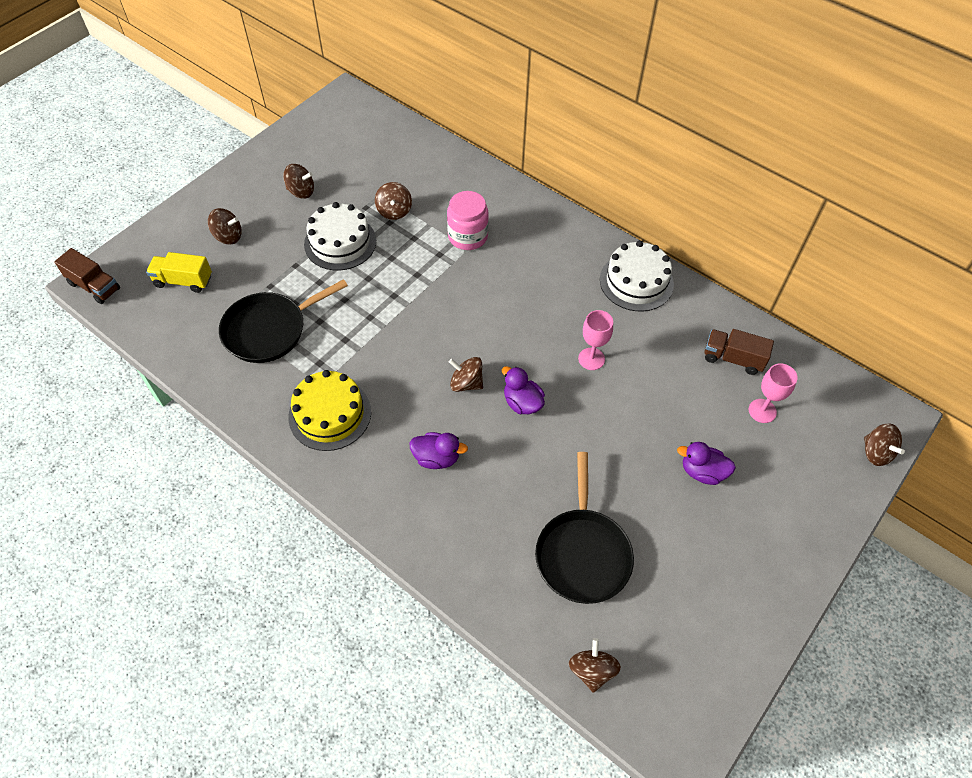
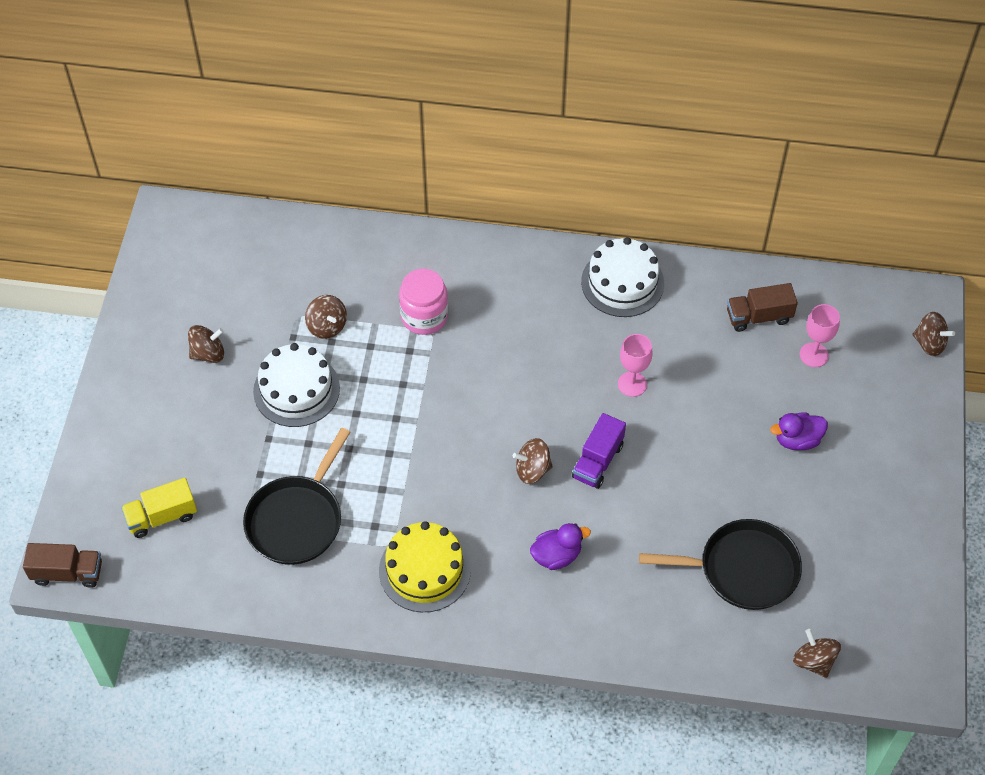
camera: 30 degrees left, 0 degrees up
(228, 236) = (169, 444): brown spinning top -> none
(522, 403) = (598, 461): purple duck -> purple truck
(582, 553) = (743, 569): black pan -> black pan turned 60 degrees counterclockwise

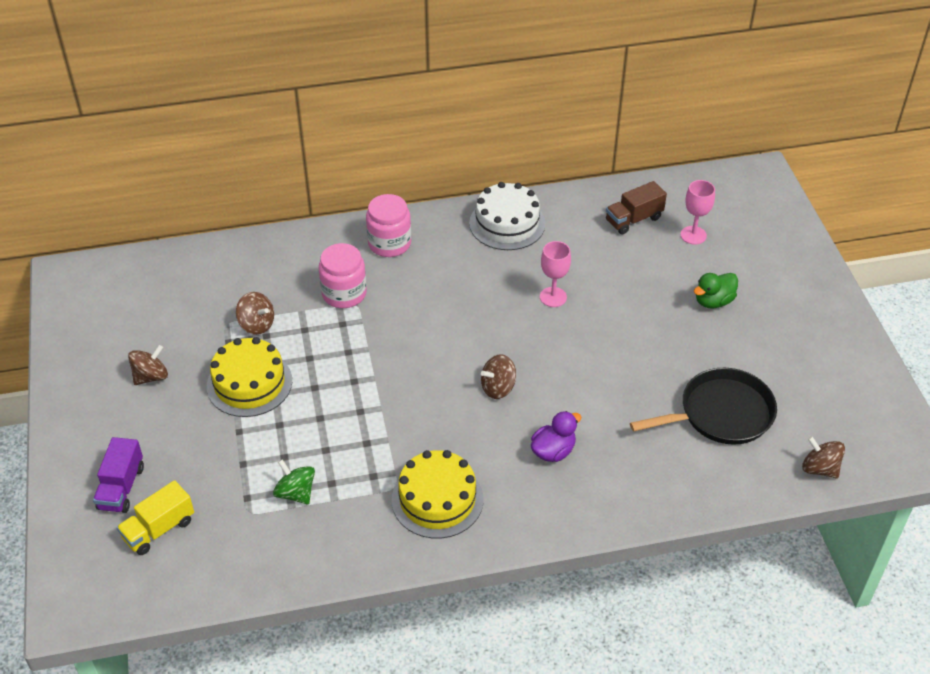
camera: 20 degrees left, 10 degrees down
(67, 573) = (79, 610): brown truck -> none
(296, 389) = (249, 383): white cake -> yellow cake
(297, 520) = (296, 493): black pan -> green spinning top
(492, 271) = (389, 243): none -> pink jar
(598, 461) = (552, 364): purple truck -> purple truck (121, 487)
(797, 440) = (713, 301): purple duck -> green duck
(929, 343) = (780, 203): brown spinning top -> none

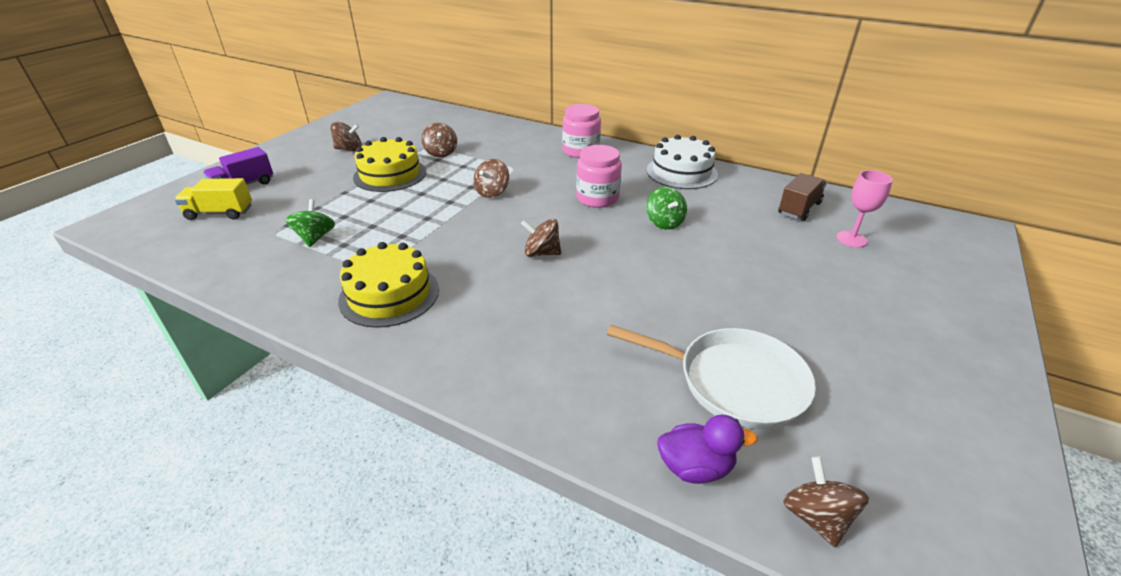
camera: 40 degrees right, 10 degrees down
(344, 293) = (514, 161): pink jar -> pink jar (597, 198)
(376, 347) = (492, 192): none -> brown spinning top
(553, 297) = (664, 222): pink goblet -> green spinning top
(553, 451) = (525, 316): purple duck -> purple duck (695, 467)
(633, 219) = (799, 208): brown truck -> brown truck turned 120 degrees clockwise
(713, 301) = (825, 290): green duck -> none
(721, 413) = (734, 382): black pan -> white pan

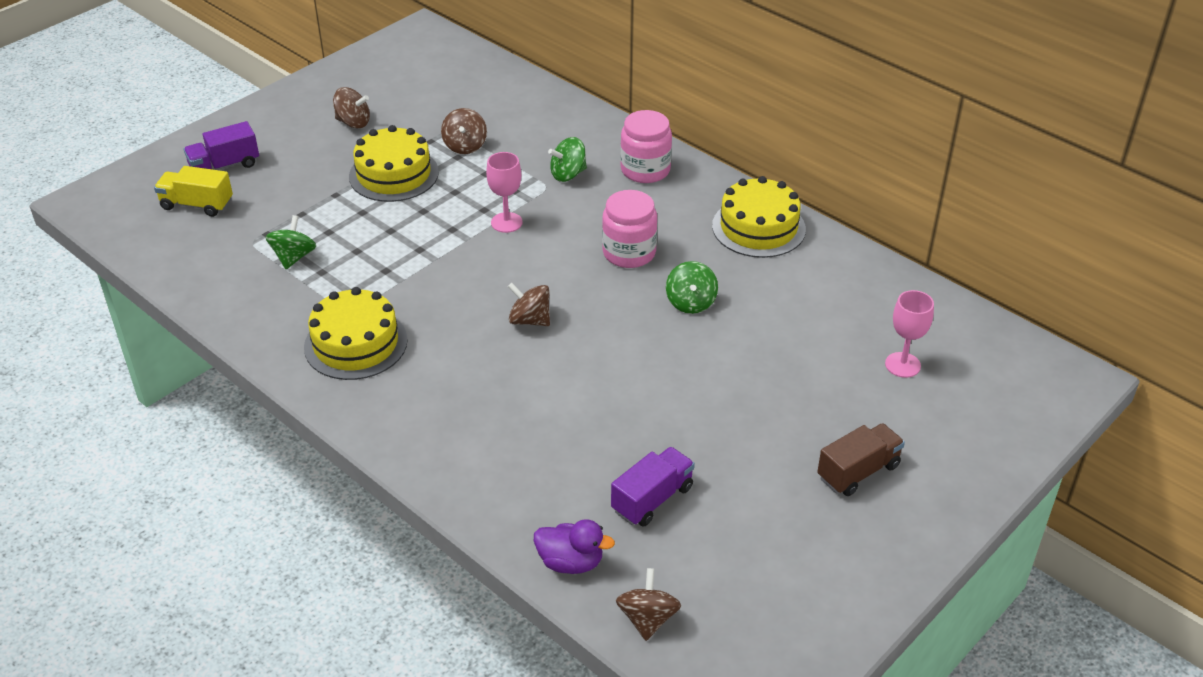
camera: 15 degrees right, 5 degrees up
(492, 192) = (506, 222): brown spinning top -> pink goblet
(526, 159) = (568, 174): none -> green spinning top
(681, 172) = (758, 227): white cake -> yellow cake
(734, 382) = (652, 499): white pan -> purple truck
(799, 208) = (872, 310): brown truck -> brown truck (858, 472)

